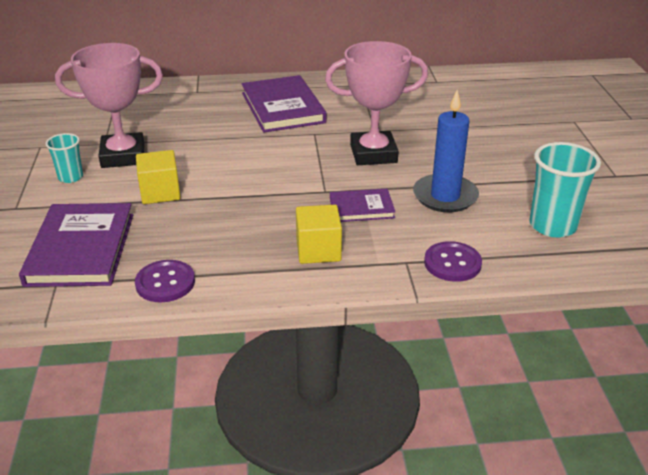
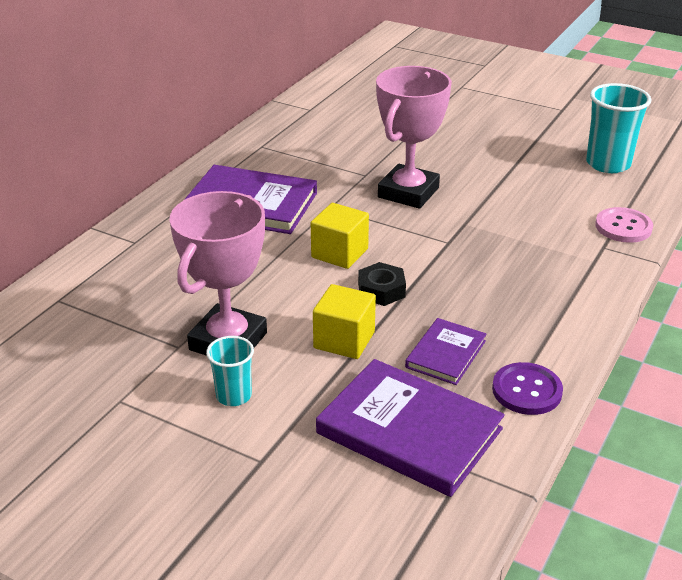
camera: 55 degrees left, 0 degrees up
(232, 186) = (381, 290): none -> black nut
(318, 250) = (547, 283): yellow cube -> yellow cube (339, 253)
(361, 208) = (497, 235): purple book -> purple book (445, 354)
(445, 196) = (519, 189): blue candle -> none
(452, 263) = (623, 227): purple button -> pink button

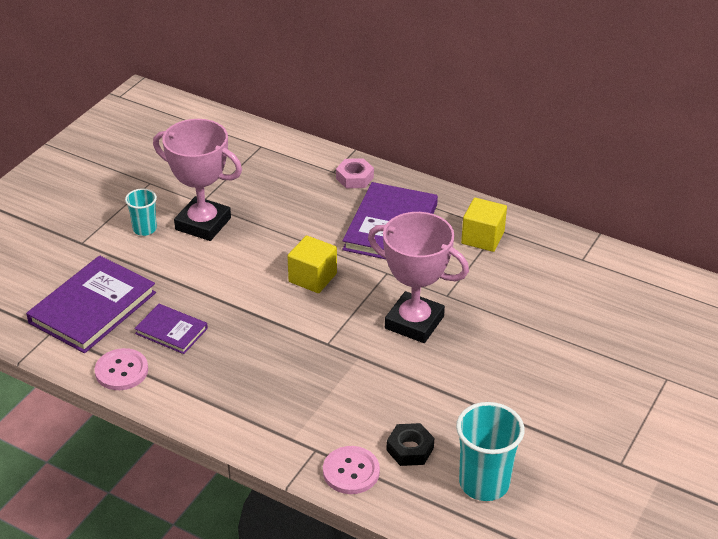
camera: 90 degrees right, 5 degrees up
(152, 227) = (354, 178): none -> pink nut
(344, 340) = (196, 279): yellow cube -> yellow cube (482, 238)
(381, 290) = (258, 300): black nut -> black nut (410, 449)
(526, 390) = (121, 371): purple button -> pink button

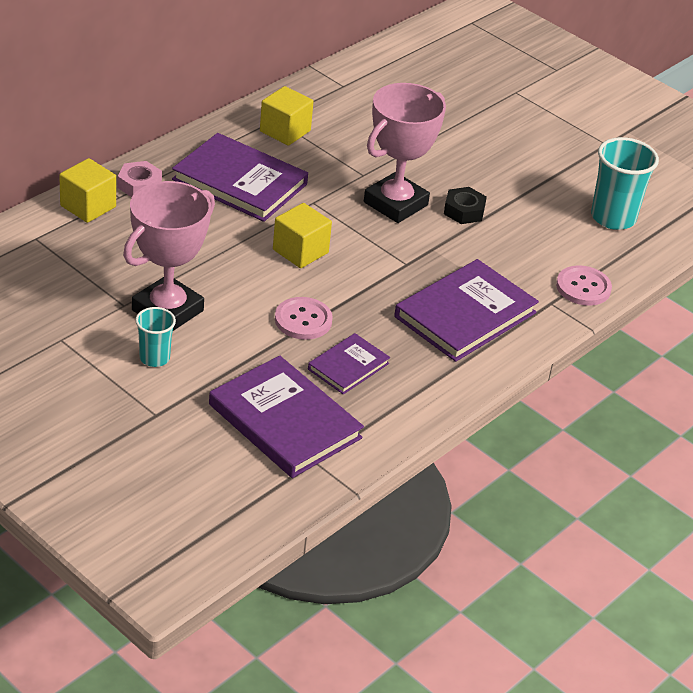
camera: 80 degrees left, 0 degrees up
(121, 371) = (400, 413): pink button -> pink button (303, 320)
(270, 392) = (465, 314): none -> purple book
(312, 160) = (88, 206): none -> yellow cube
(410, 449) = (564, 247): black nut -> black nut (464, 211)

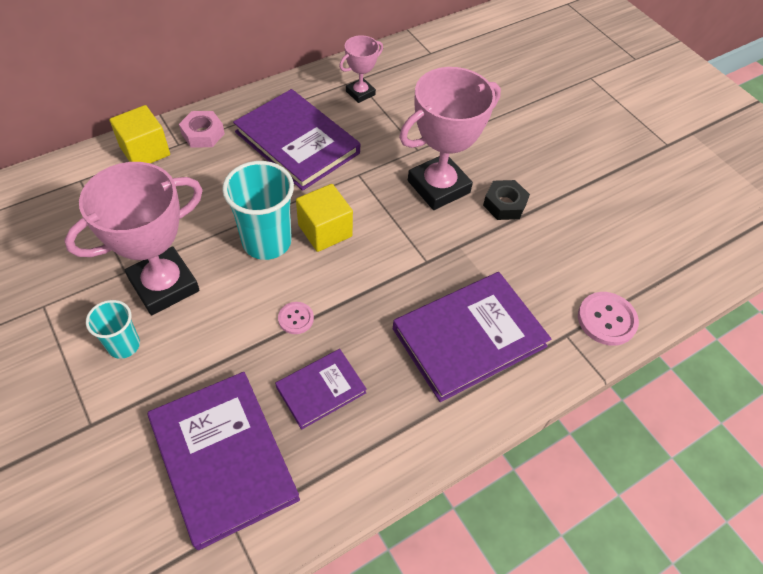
camera: 15 degrees right, 15 degrees up
(285, 131) = (360, 93): yellow cube -> pink trophy
(303, 320) = (296, 318): pink button -> pink button, size x0.59
(613, 217) = (657, 233): turquoise cup -> turquoise cup (267, 242)

